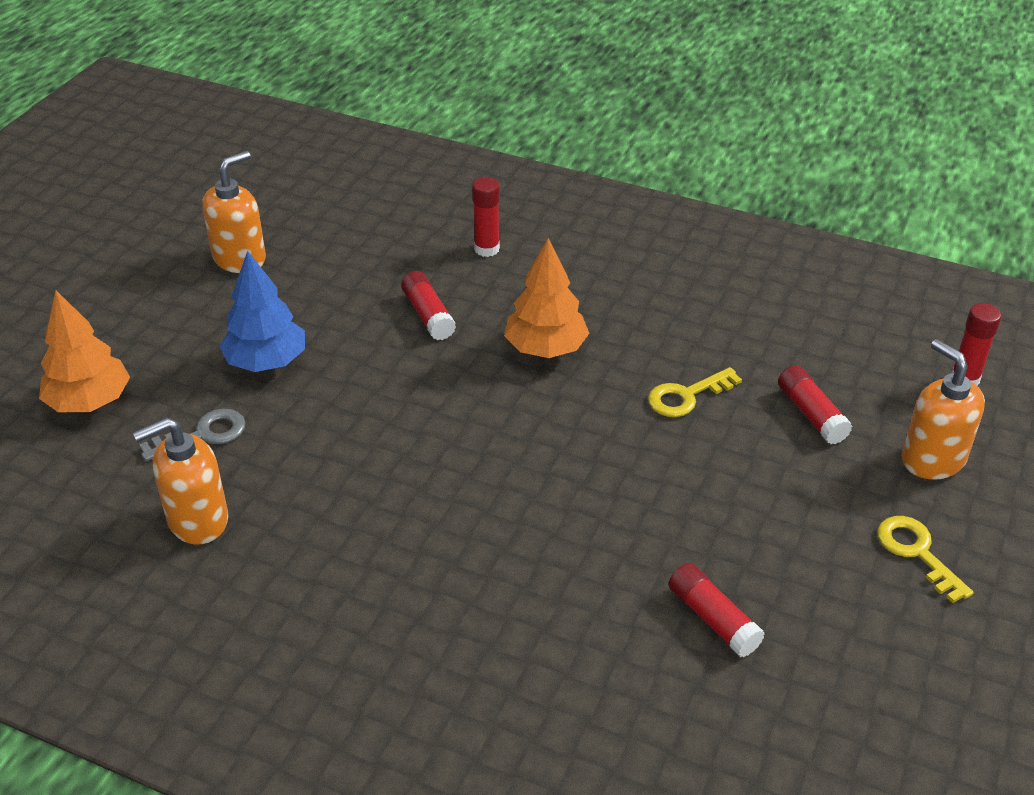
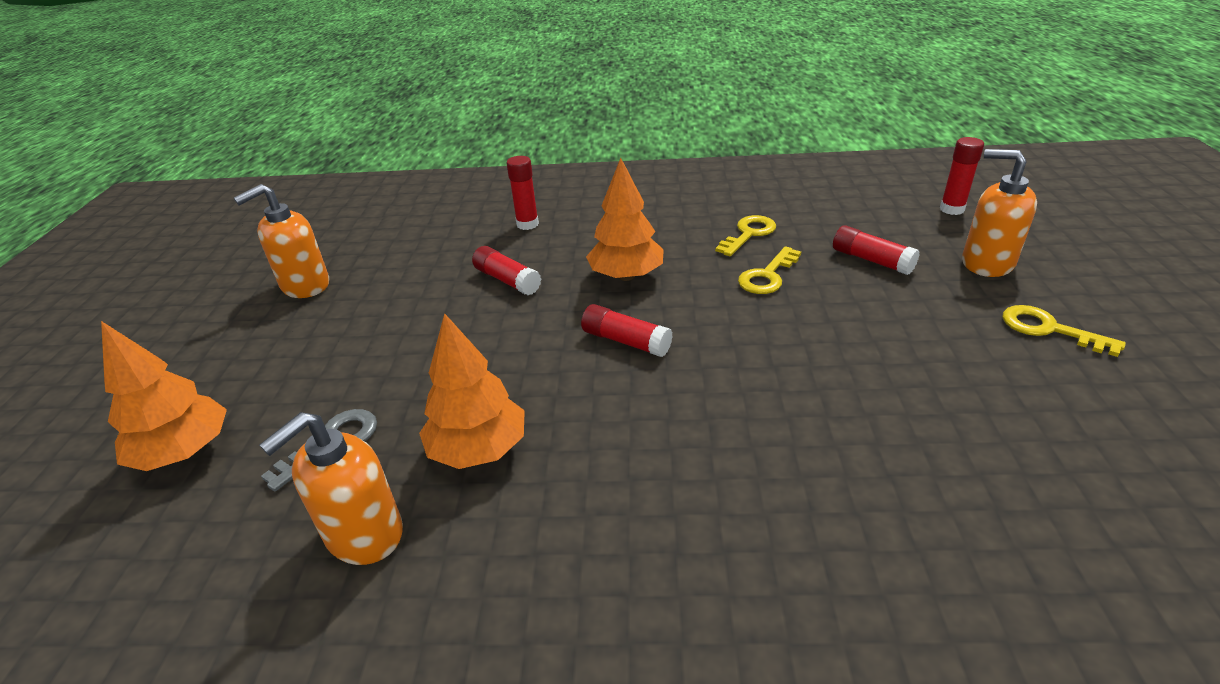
camera: 20 degrees left, 5 degrees down
(240, 258) = (305, 285): orange soap dispenser -> orange soap dispenser turned 150 degrees counterclockwise
(266, 362) = (371, 358): blue tree -> none
(314, 482) = (478, 449): none -> orange tree
(708, 337) = (748, 234): none -> yellow key
(713, 619) = (951, 441): red glue stick -> red glue stick (626, 341)

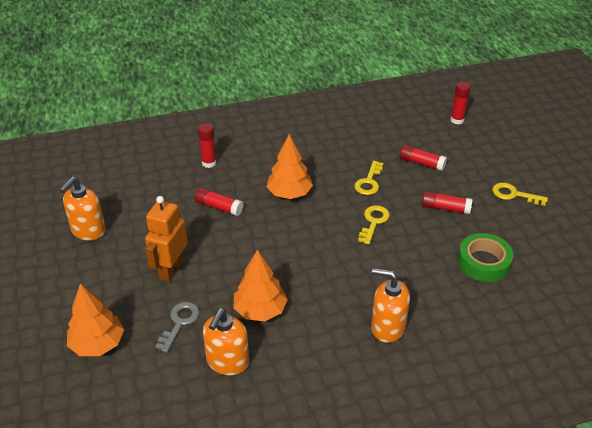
camera: 20 degrees left, 5 degrees up
(378, 356) = (171, 269): none -> orange robot
(626, 341) = (307, 236): red glue stick -> red glue stick (445, 208)
(748, 234) = (349, 153): yellow key -> yellow key (373, 222)
(962, 442) = (483, 262): none -> green tape
(986, 263) = (480, 157): orange soap dispenser -> orange soap dispenser (387, 327)

